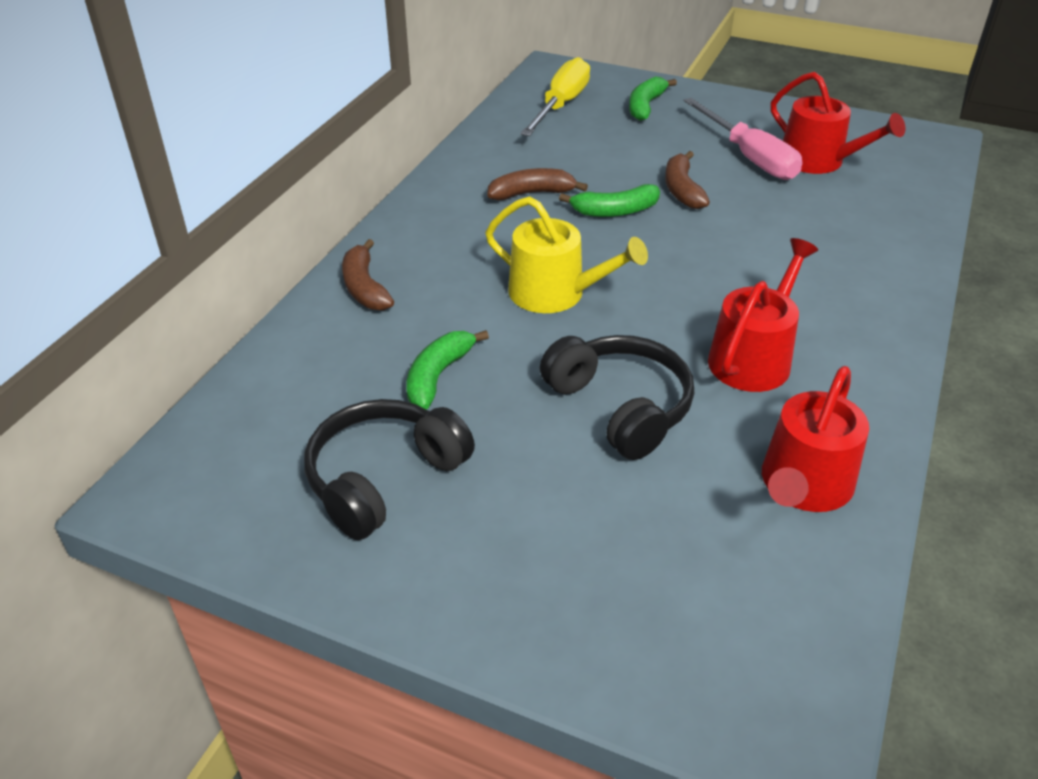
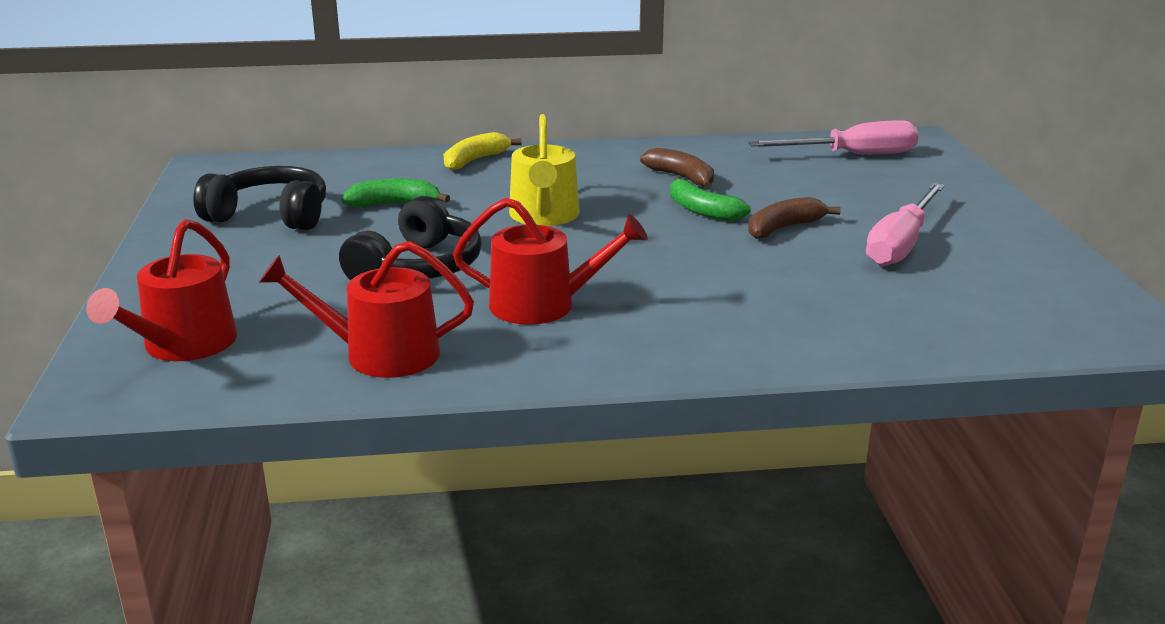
camera: 60 degrees right, 15 degrees down
(364, 287) = (475, 160): brown banana -> yellow banana
(561, 105) = (852, 155): yellow screwdriver -> pink screwdriver
(645, 106) = (918, 185): green banana -> none
(818, 161) = (955, 277): red watering can -> red watering can (183, 345)

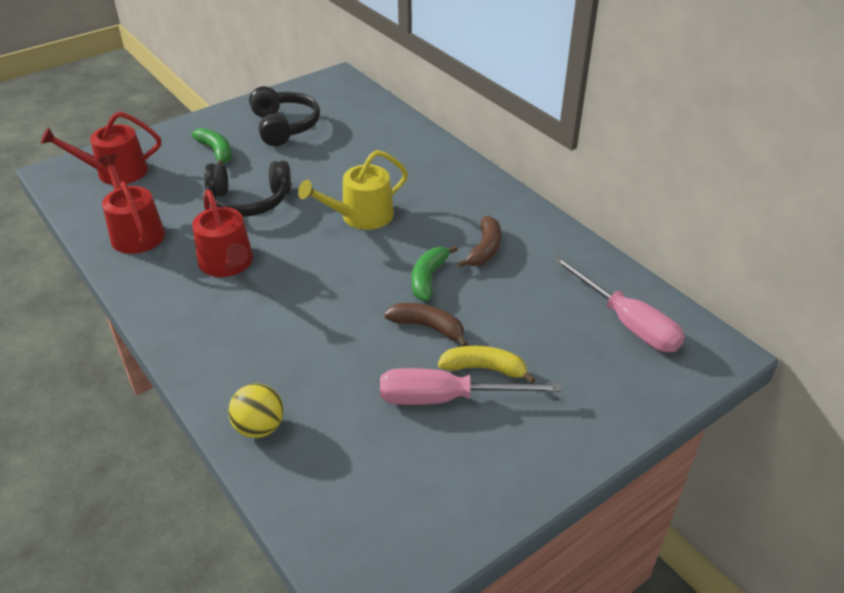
camera: 60 degrees right, 15 degrees up
(394, 204) = (333, 157): green banana -> green banana (216, 152)
(475, 160) = (432, 156): yellow banana -> yellow banana (484, 368)
(879, 341) = (259, 427): none -> yellow ball

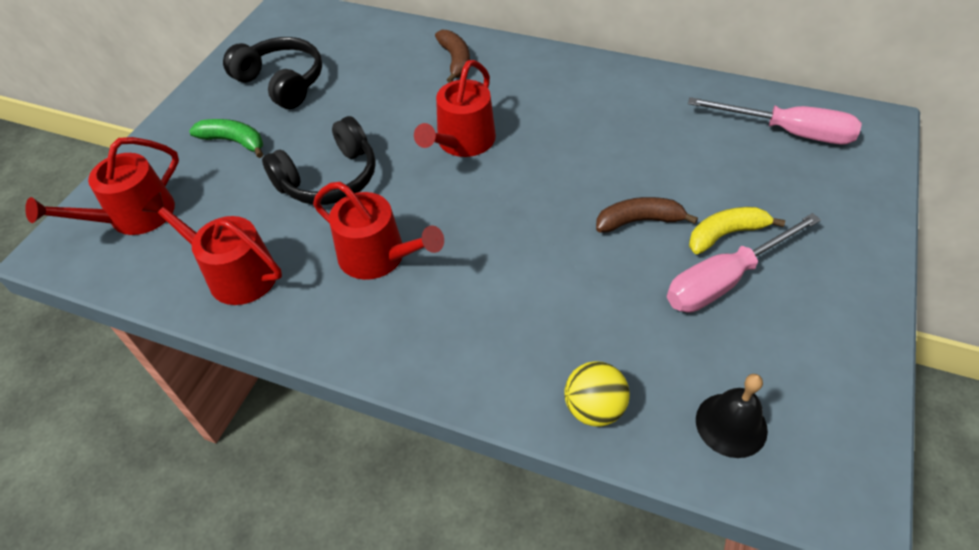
camera: 30 degrees left, 10 degrees up
(339, 491) = (731, 424): none -> black bell
(361, 216) = (462, 142): yellow watering can -> red watering can
(428, 278) = (589, 174): green banana -> none
(484, 249) = (609, 122): brown banana -> brown banana (455, 61)

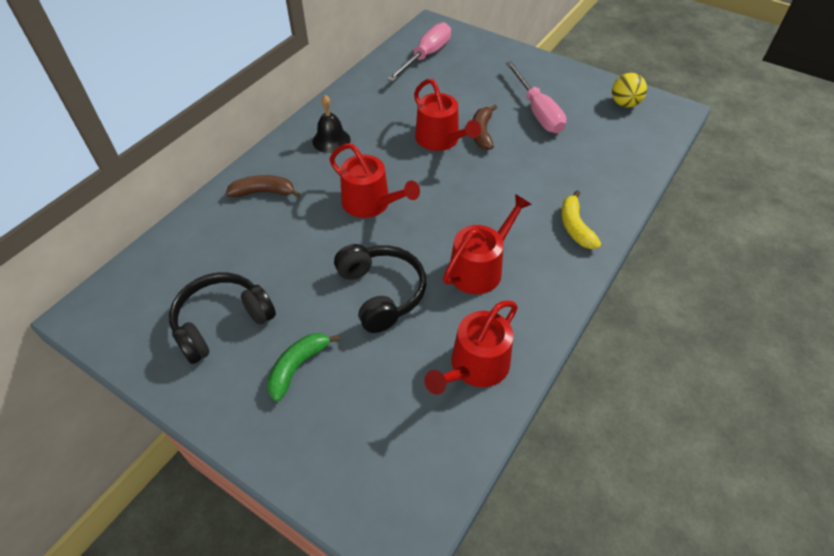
camera: 80 degrees left, 0 degrees up
(134, 216) = (377, 458): red watering can -> red watering can (440, 140)
(594, 408) = (620, 182): yellow ball -> yellow ball (624, 104)
(725, 234) = (502, 102): yellow banana -> yellow banana (575, 227)
(731, 424) = (633, 135): black bell -> black bell (331, 140)

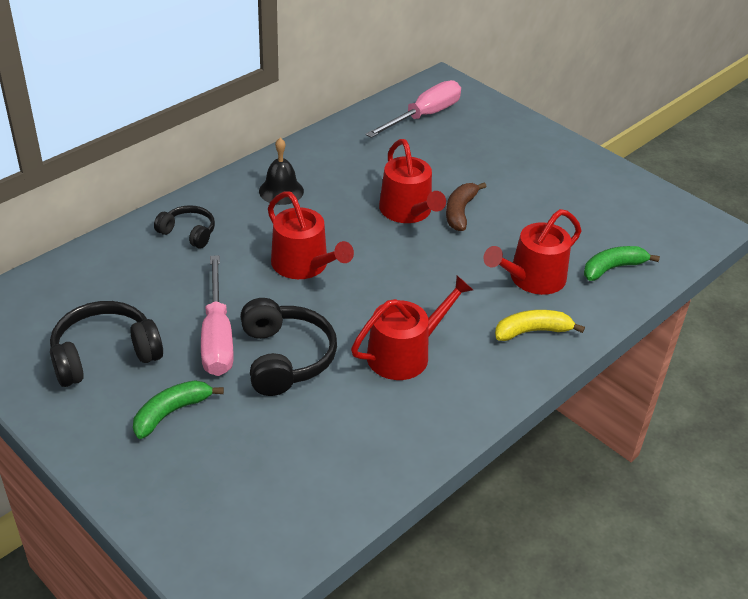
camera: 10 degrees right, 10 degrees down
(264, 192) = (188, 233): brown banana -> black headphones
(475, 366) = (363, 450): red watering can -> red watering can (532, 279)
(537, 111) = (536, 199): pink screwdriver -> pink screwdriver (217, 336)
(575, 227) = (532, 331): yellow banana -> yellow banana turned 75 degrees clockwise
(617, 159) = (613, 268): none -> green banana
(624, 104) = (648, 208): yellow ball -> none

